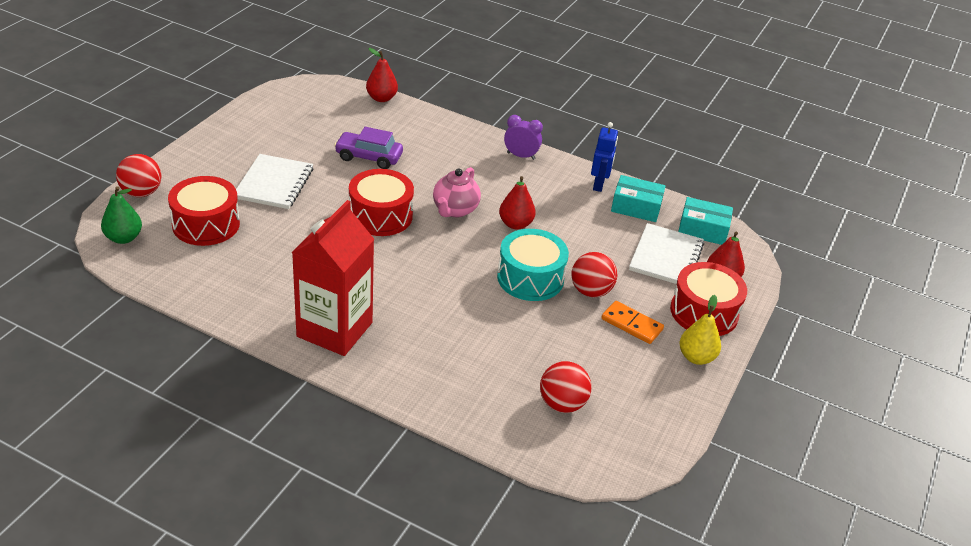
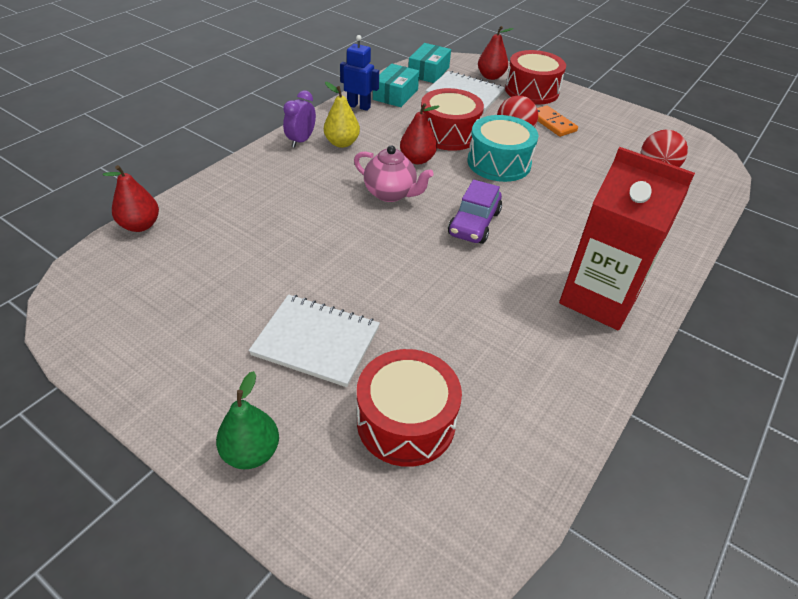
camera: 80 degrees left, 5 degrees up
(123, 238) = (437, 537): green pear -> green pear (251, 452)
(141, 192) = (313, 517): red ball -> none
(368, 157) = (275, 248): purple car -> purple car (474, 223)
(380, 216) = (397, 248): red drum -> red drum (449, 134)
(631, 324) = (552, 123): orange domino -> orange domino turned 75 degrees counterclockwise
(696, 357) = (583, 103): yellow pear -> yellow pear (342, 143)

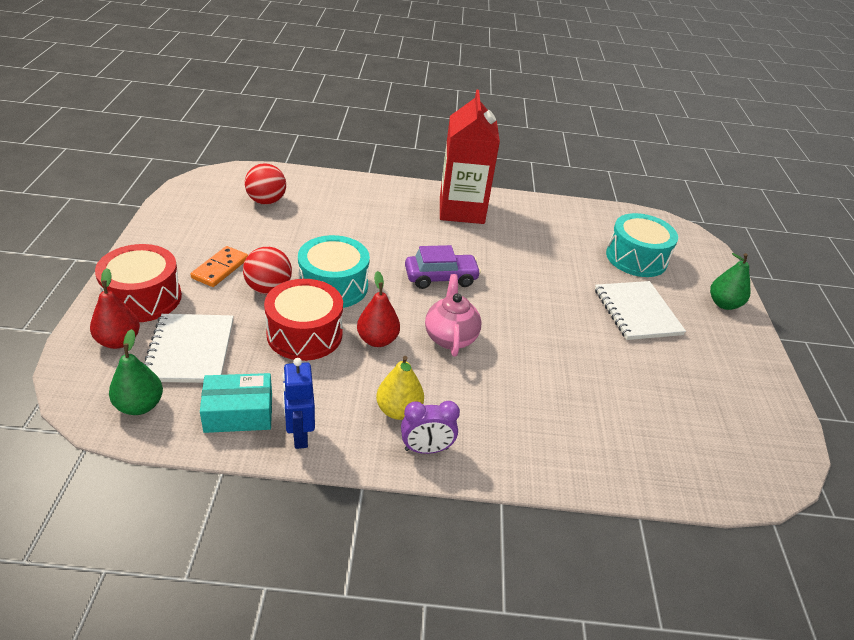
camera: 125 degrees left, 5 degrees down
(140, 225) = (679, 490): red pear -> none
(406, 421) = (636, 258): red drum -> turquoise drum
(428, 72) = (140, 405): turquoise box -> green pear

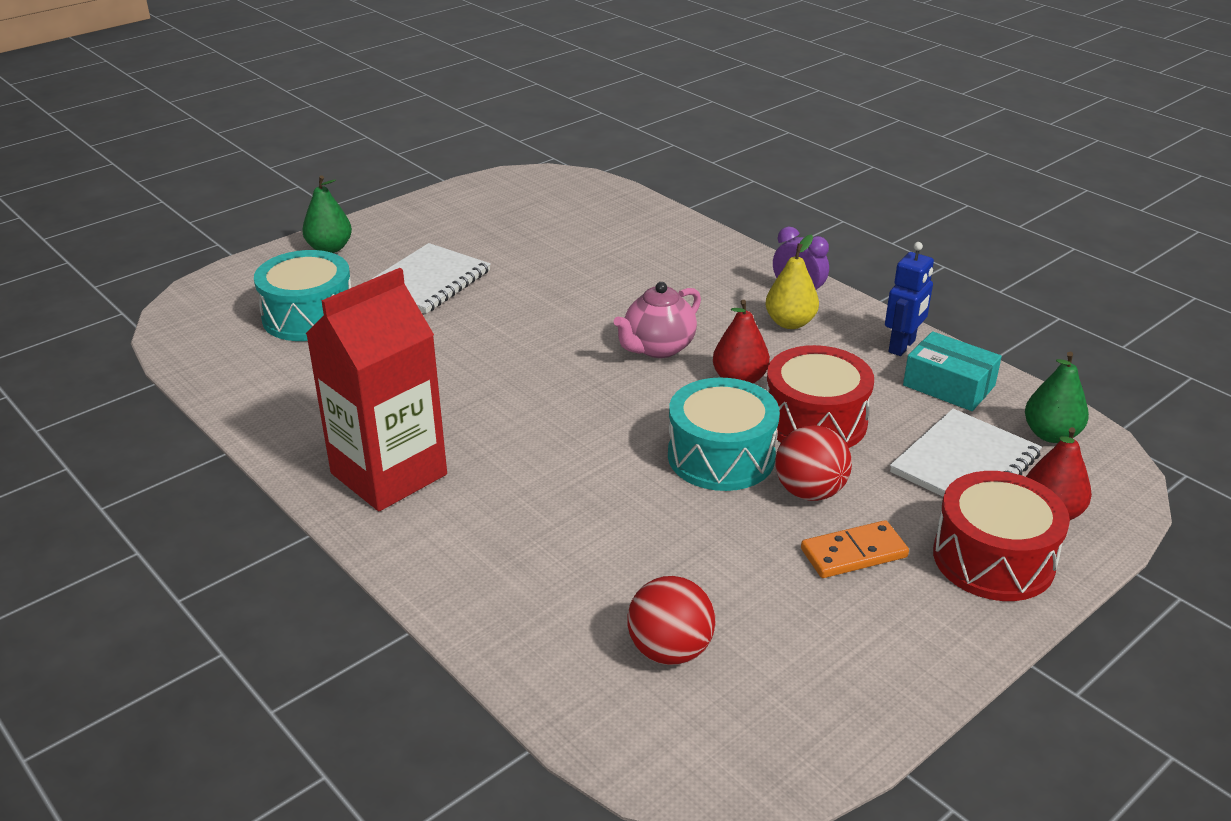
camera: 130 degrees left, 5 degrees down
(441, 278) = (574, 404): purple car -> none

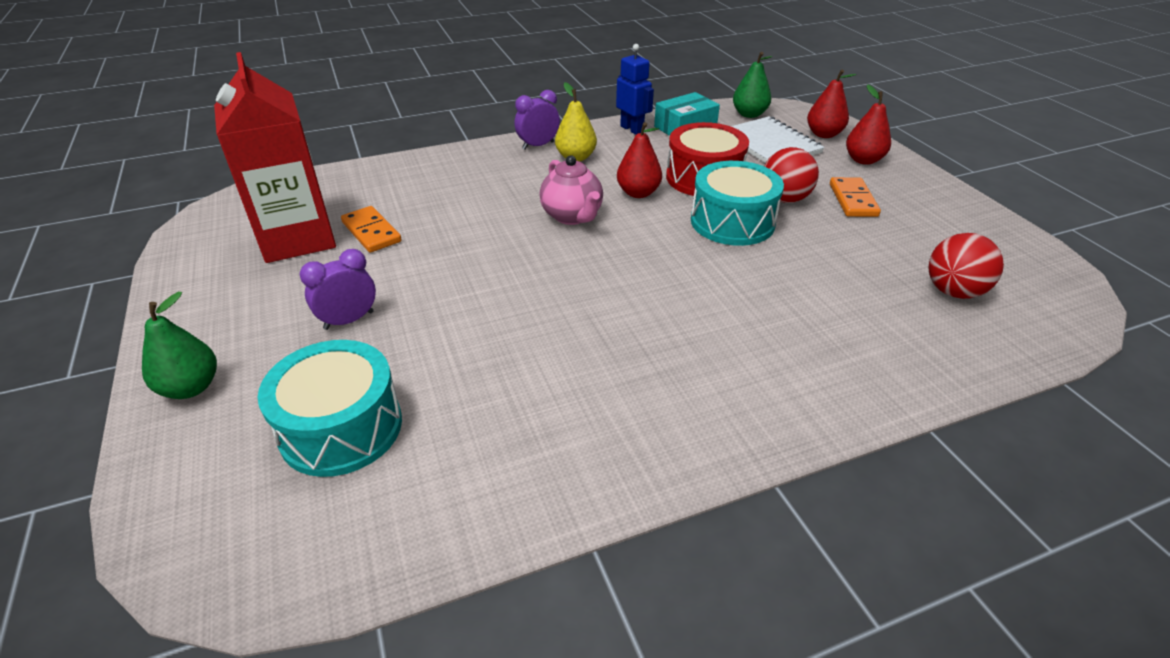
camera: 70 degrees left, 5 degrees up
(389, 474) = (696, 404): red carton -> red carton (297, 238)
(428, 281) = (349, 320): white notebook -> purple clock
(558, 252) = (371, 232): none -> orange domino
(993, 559) = (863, 160): red drum -> red pear

